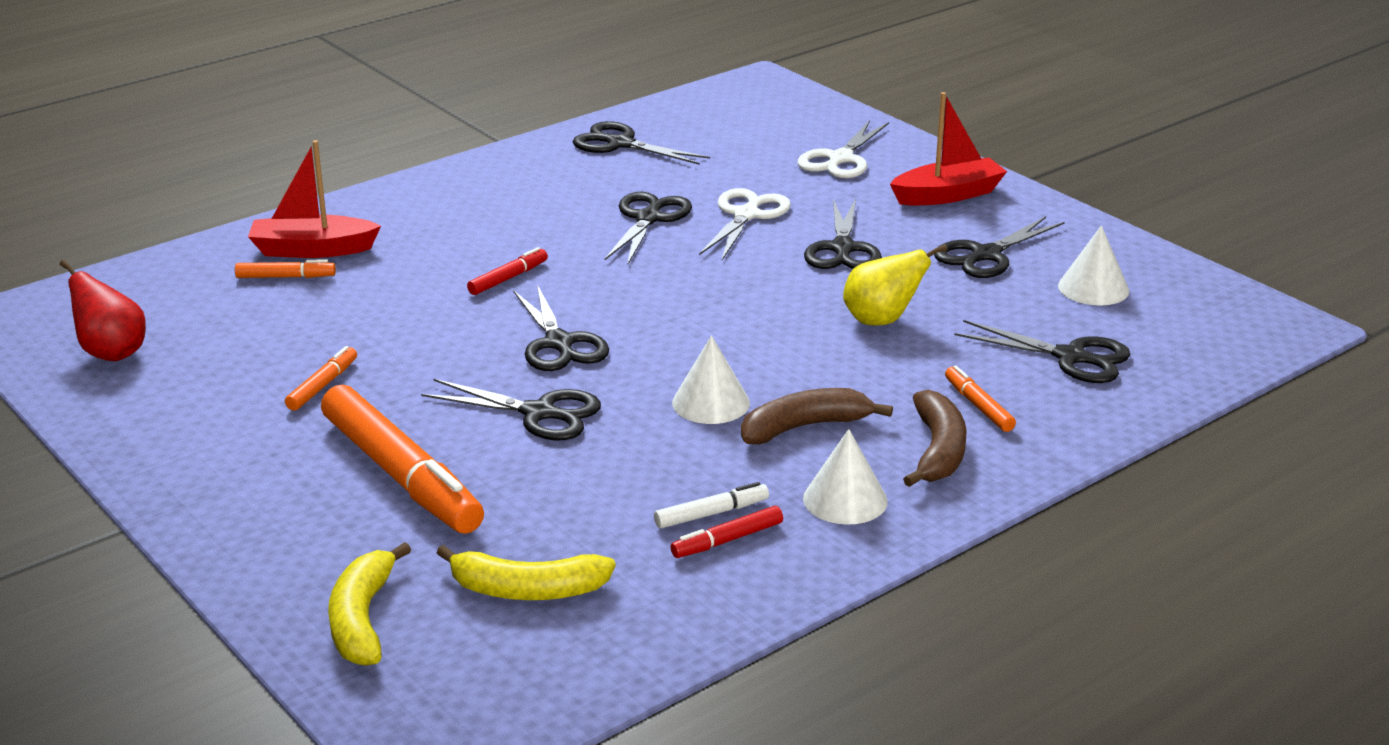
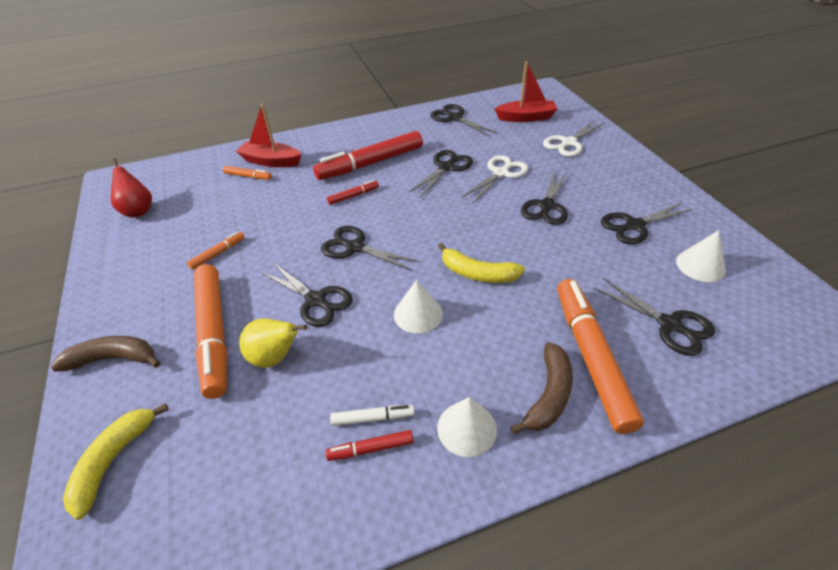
camera: 20 degrees right, 15 degrees up
(507, 230) = (370, 163): none -> red marker
(527, 590) = (222, 462): yellow banana -> yellow banana (477, 274)
(559, 343) = (355, 247): black scissors -> black scissors turned 120 degrees clockwise
(804, 427) = (466, 349): brown banana -> brown banana (113, 358)
(882, 320) = (551, 266): yellow pear -> yellow pear (275, 357)
(948, 195) = (623, 176): red boat -> red boat (526, 117)
(978, 406) = (591, 357): orange marker -> orange marker, size x2.28

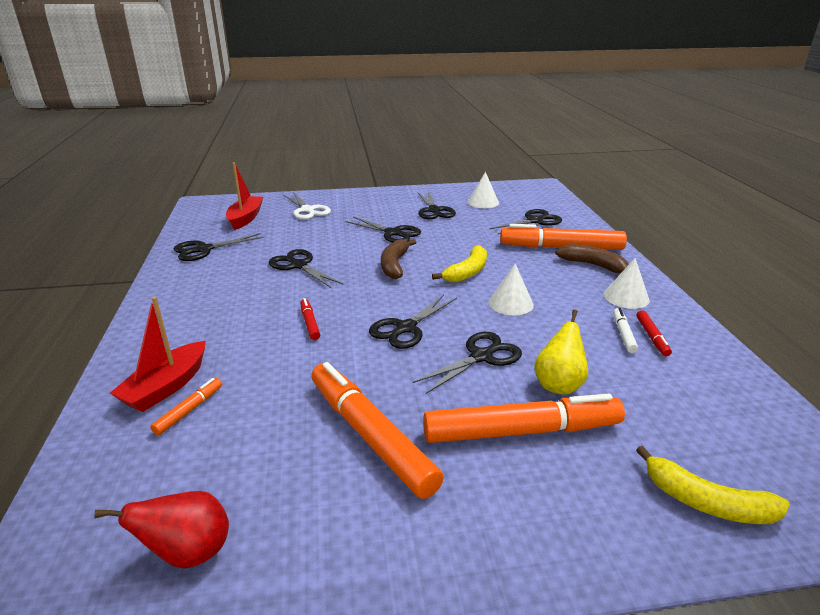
camera: 80 degrees left, 15 degrees down
(113, 358) = (558, 528): brown banana -> brown banana (394, 265)
(218, 254) = (370, 435): orange marker -> orange marker, size x2.28
(370, 163) = (250, 307): red marker -> none
(500, 173) = (331, 243): white scissors -> none

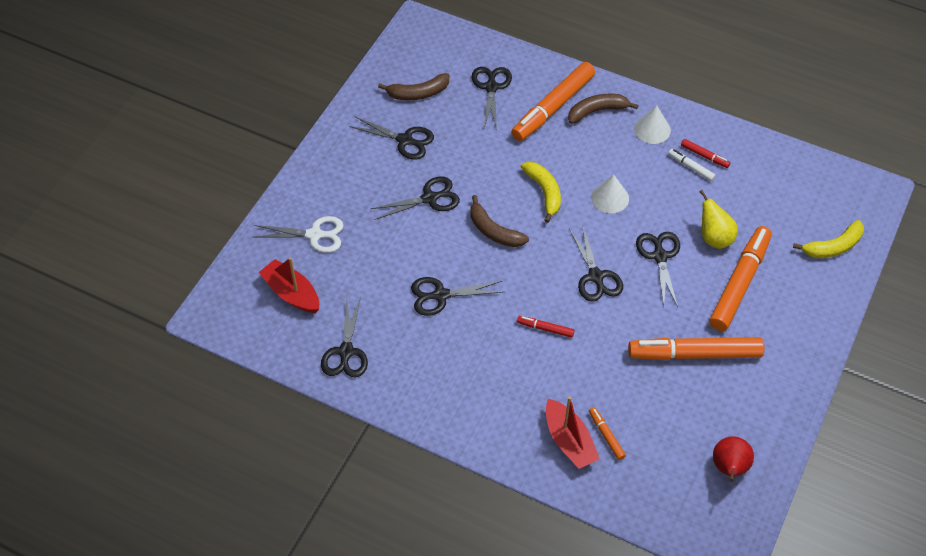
camera: 55 degrees left, 25 degrees up
(483, 202) = (418, 93): white cone -> brown banana

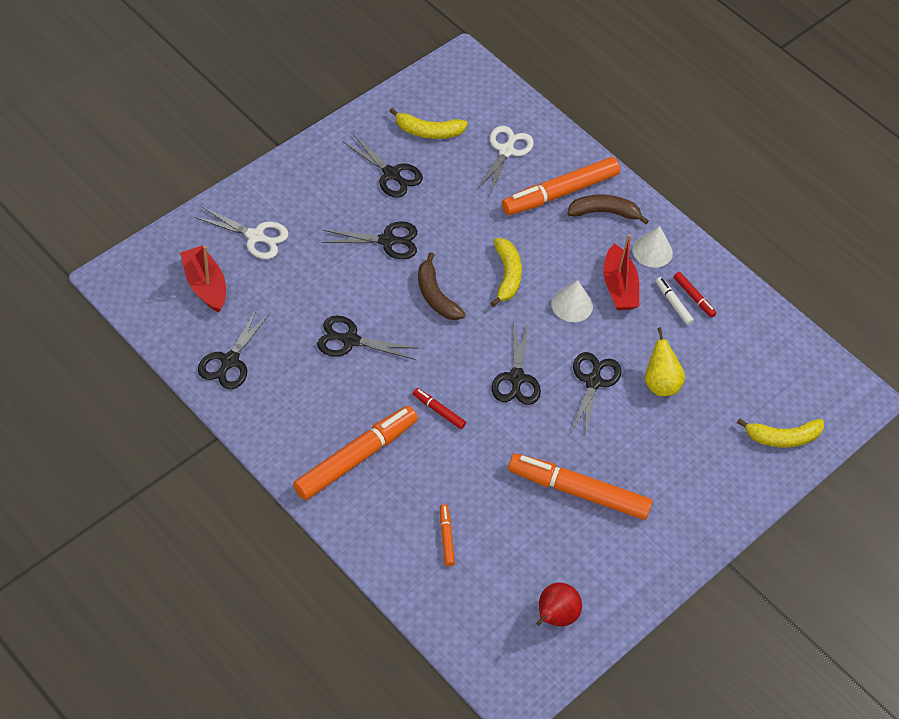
camera: 15 degrees right, 0 degrees up
(418, 93) = (428, 132): brown banana -> yellow banana
(491, 87) = (506, 151): black scissors -> white scissors
(569, 441) = (406, 529): red boat -> red boat (619, 287)
(740, 283) = (663, 438): orange marker -> orange marker (356, 458)

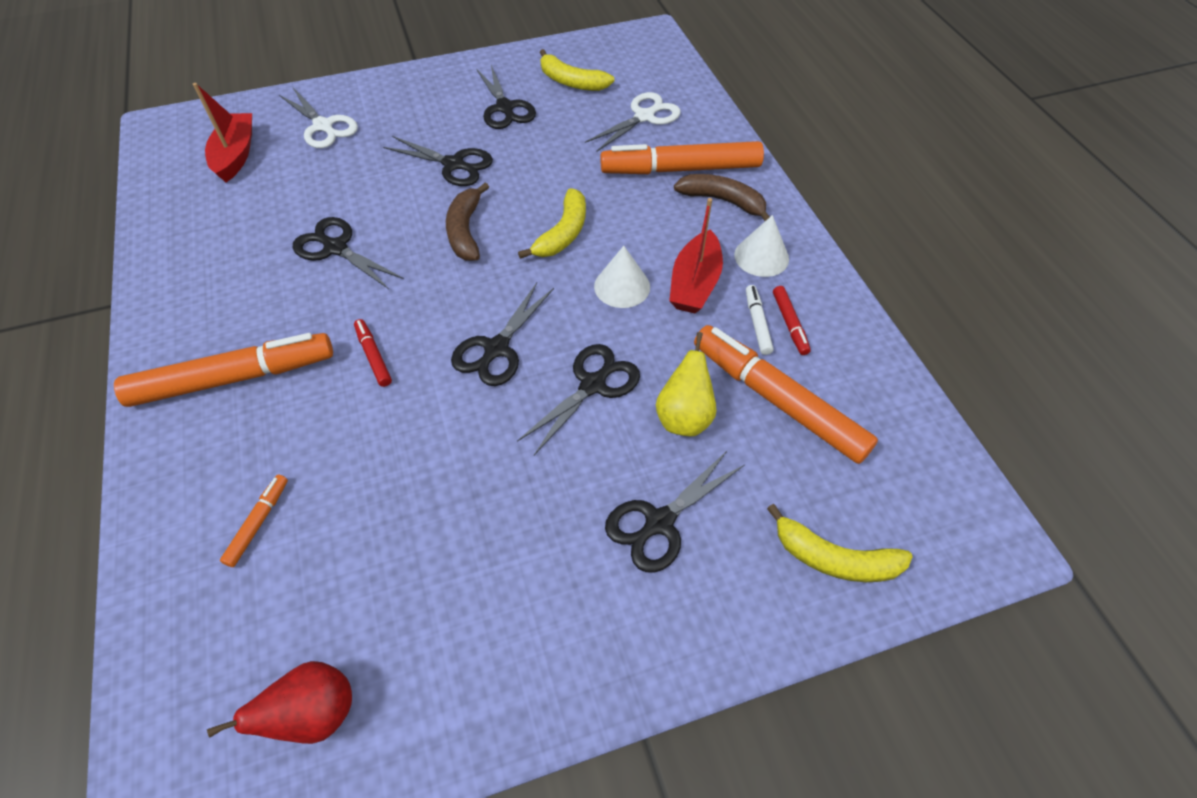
camera: 30 degrees right, 0 degrees up
(230, 361) = (194, 230): black scissors -> black scissors (659, 522)
(578, 491) = (479, 526): orange marker -> orange marker (777, 400)

